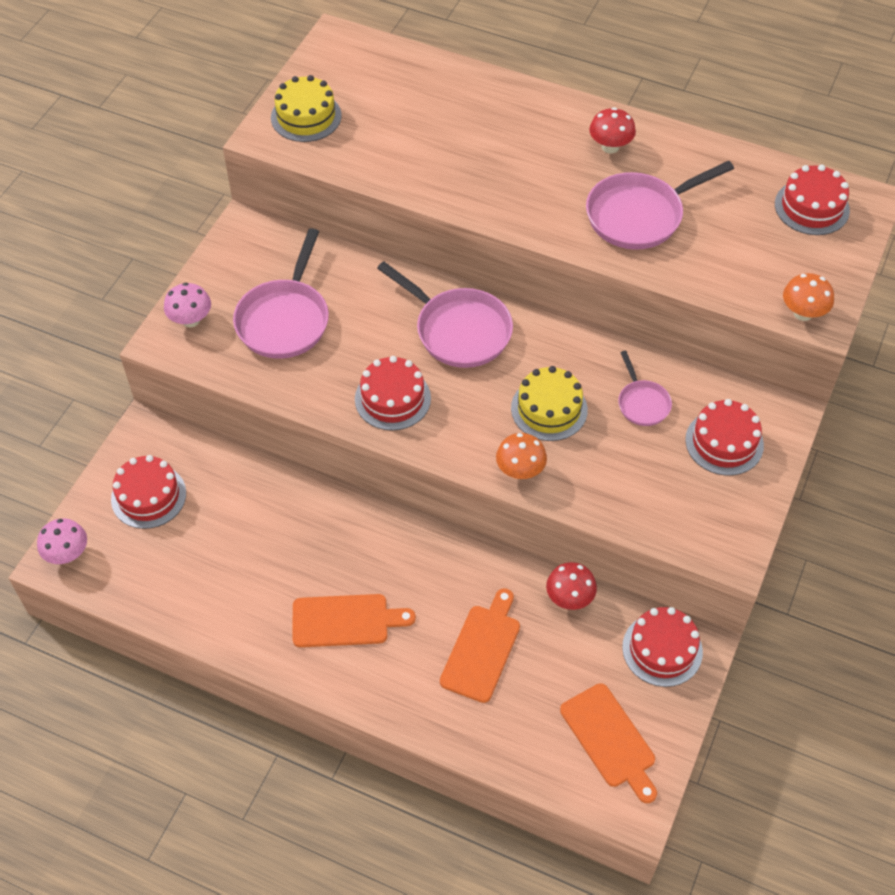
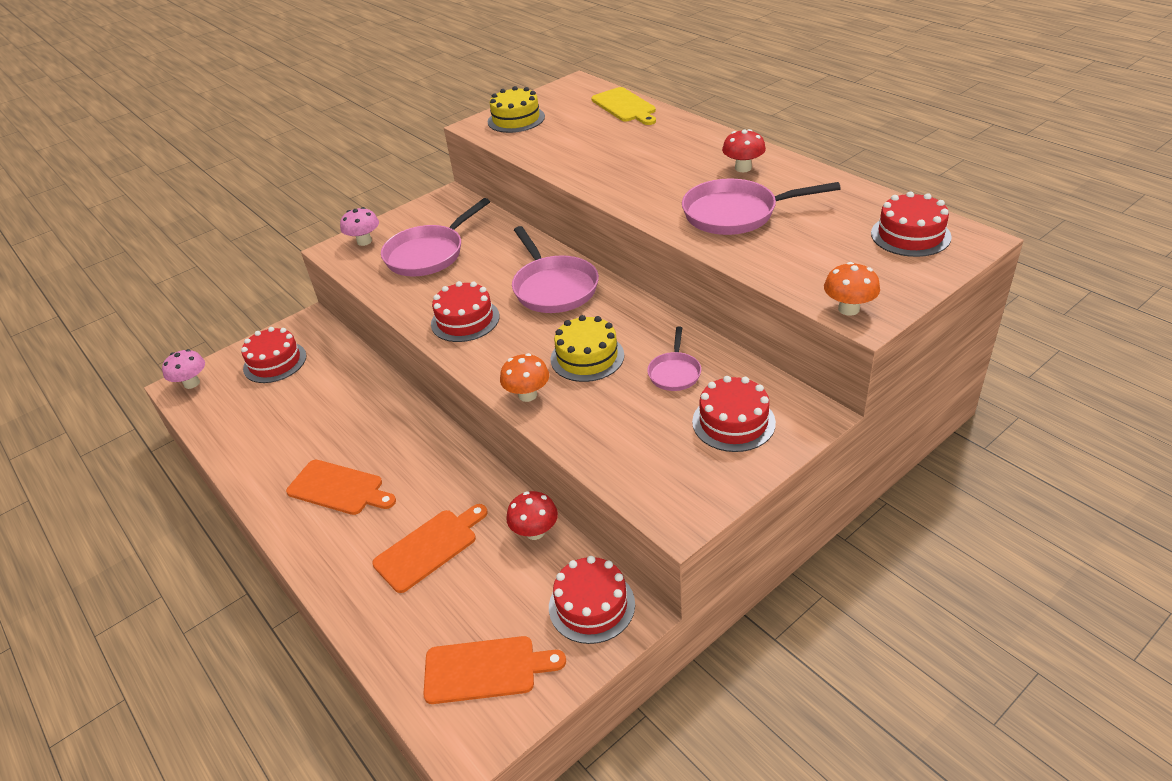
camera: 30 degrees right, 15 degrees down
(423, 71) = (625, 106): none -> yellow cutting board
(610, 739) = (486, 669): orange cutting board -> orange cutting board turned 90 degrees counterclockwise

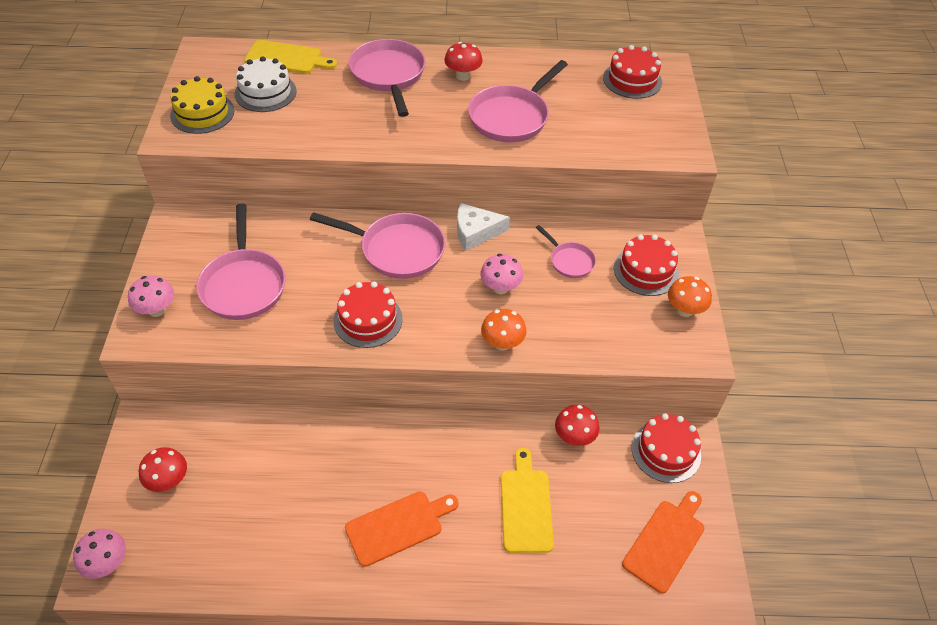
camera: 55 degrees left, 10 degrees up
(275, 362) = (168, 481): red cake -> red mushroom
(429, 547) = (525, 506): orange cutting board -> yellow cutting board
(575, 122) = (265, 92): none -> white cake
(587, 357) = (500, 288): yellow cake -> pink mushroom
(630, 308) = (475, 232): none -> white cheese
(681, 145) = (388, 75): none -> pink pan
(848, 309) = (670, 152): orange mushroom -> orange mushroom (684, 310)

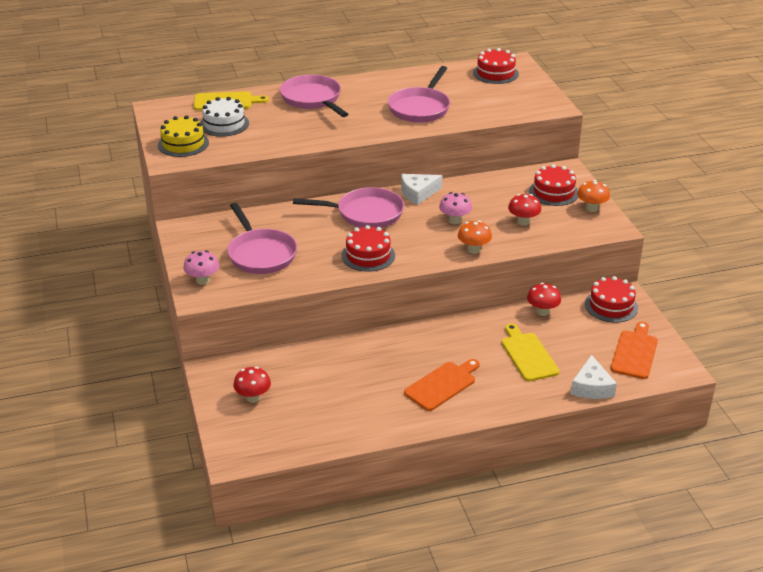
camera: 15 degrees left, 15 degrees down
(107, 563) = (236, 451): pink mushroom -> none
(463, 76) = (369, 91): red mushroom -> red mushroom (523, 222)
(569, 261) = (496, 197): pink pan -> none
(585, 587) = (591, 387): none -> white cheese

